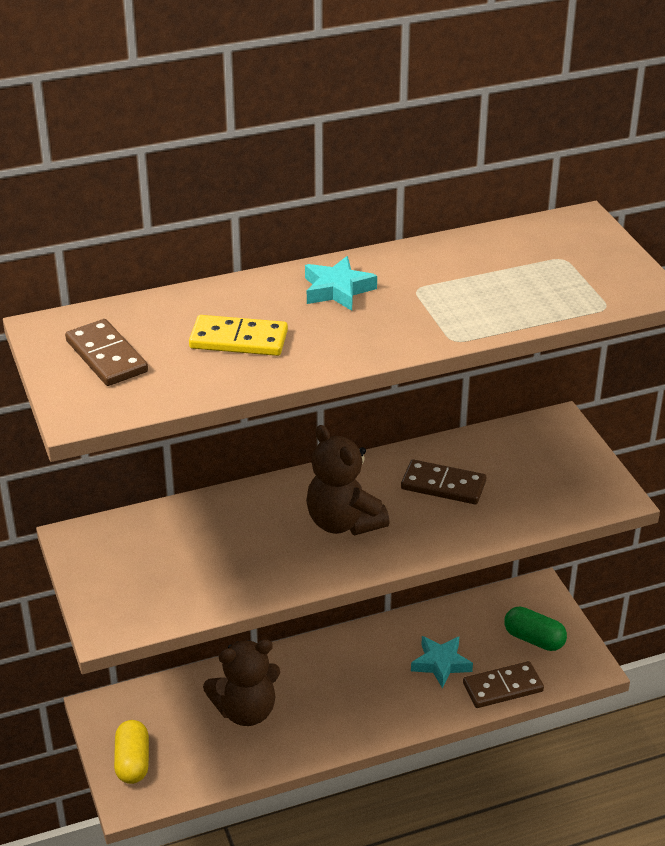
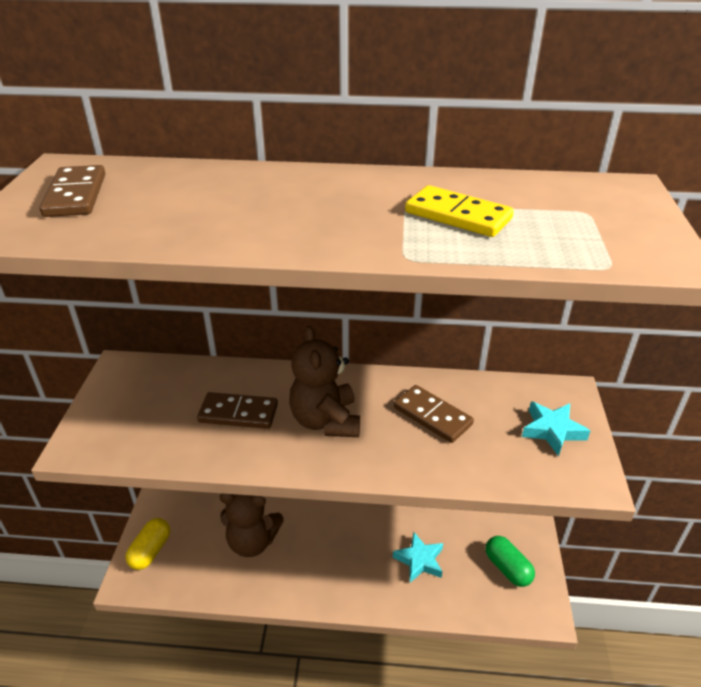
camera: 25 degrees right, 0 degrees up
(238, 340) = (198, 208): yellow domino -> yellow domino (458, 216)
(337, 290) = (331, 190): turquoise star -> turquoise star (552, 431)
(503, 687) = (460, 603): brown domino -> brown domino (238, 413)

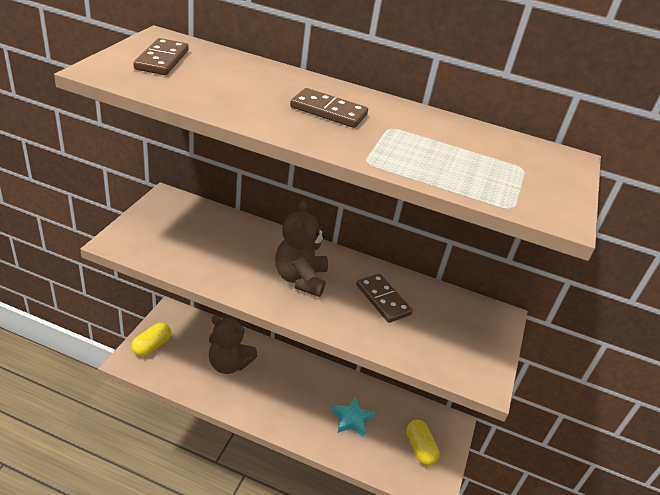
camera: 10 degrees right, 0 degrees up
(238, 413) = (238, 254): brown domino -> brown domino (328, 111)
(458, 216) = (422, 144): yellow domino -> none
(507, 568) = (420, 448): green capsule -> yellow capsule
(552, 431) = (472, 338): turquoise star -> none

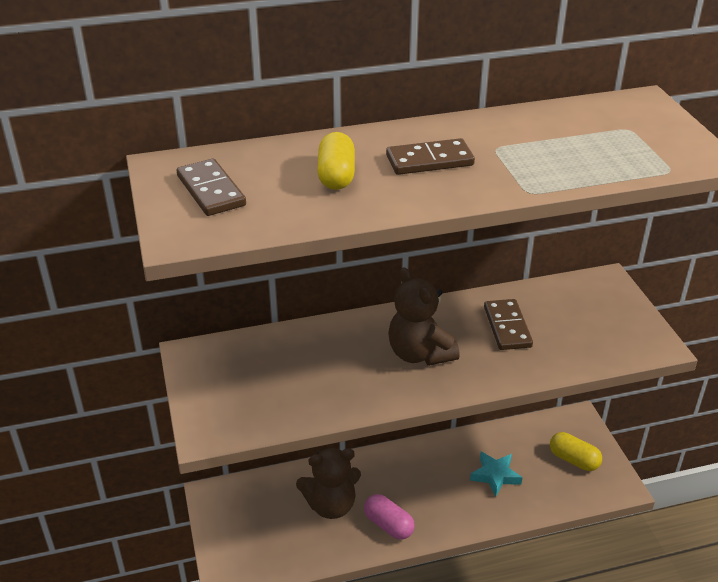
camera: 30 degrees left, 0 degrees up
(152, 346) = (233, 543): yellow capsule -> yellow capsule (336, 176)
(249, 400) = (388, 525): none -> pink capsule
(383, 300) = (507, 327): brown domino -> brown domino turned 60 degrees clockwise

